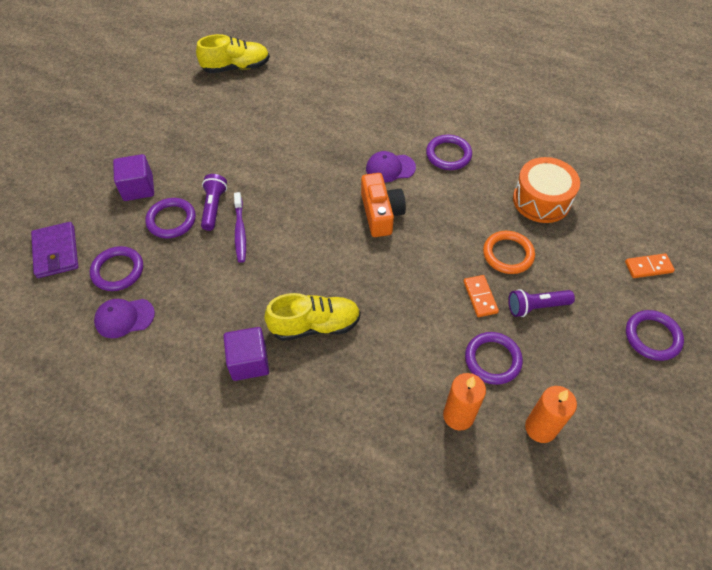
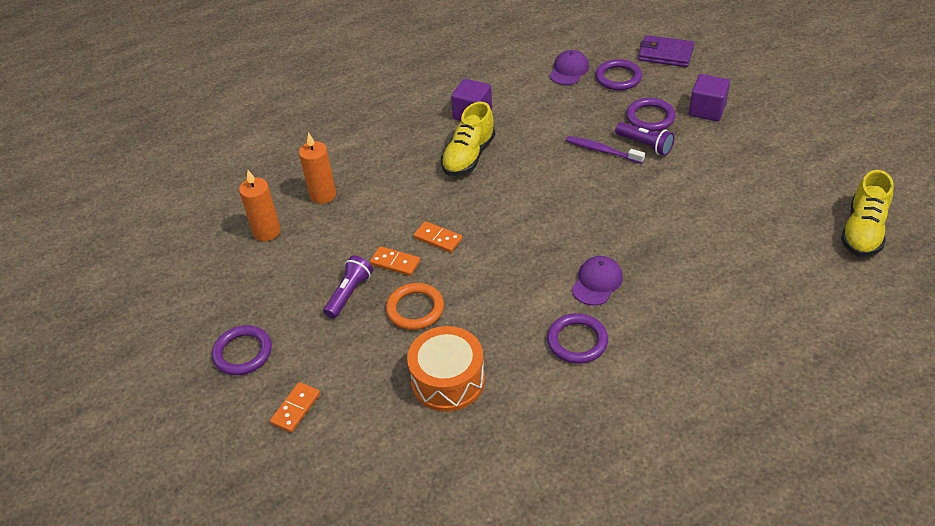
camera: 130 degrees right, 10 degrees down
(381, 213) = (544, 246): orange camera -> none
(430, 284) = (438, 238): none -> orange domino
(492, 359) = (339, 237): purple ring -> none

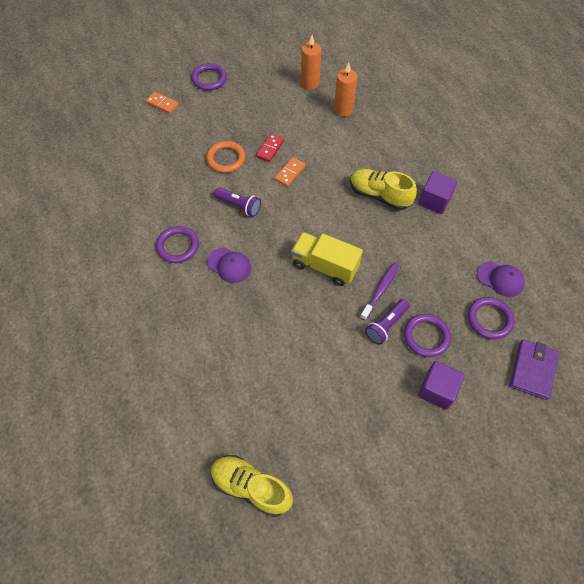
camera: 90 degrees right, 15 degrees up
(349, 293) = (246, 125): purple flashlight -> purple flashlight (239, 206)
(395, 263) = (270, 149): orange domino -> red domino
(448, 380) = (164, 174): orange drum -> none
(579, 196) = (325, 266): none -> yellow truck

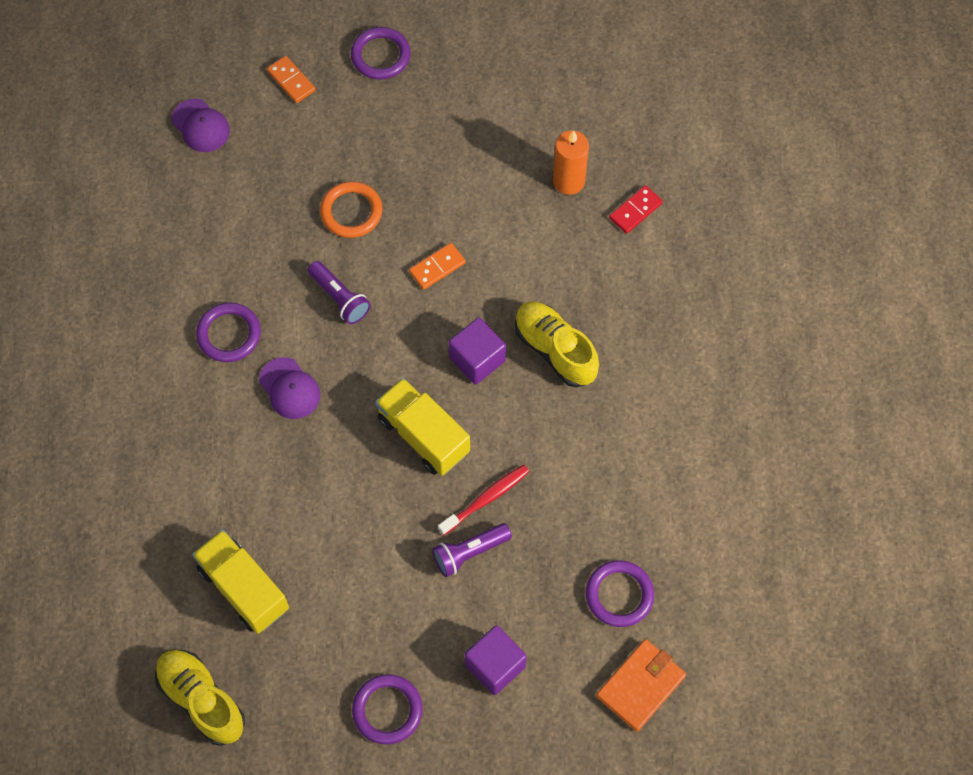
camera: 20 degrees right, 5 degrees up
(250, 399) = (244, 588): none -> yellow truck
(270, 149) = (424, 216): red domino -> red domino (635, 210)
(310, 83) = (538, 114): orange candle -> none
(380, 290) = (486, 499): purple toothbrush -> red toothbrush
(426, 336) = (517, 588): purple ring -> purple ring (387, 710)
(434, 201) = (634, 386): purple cube -> purple cube (477, 359)
(500, 279) = (667, 542): purple cap -> purple cap (200, 126)
(532, 370) = (641, 686): purple wallet -> orange wallet

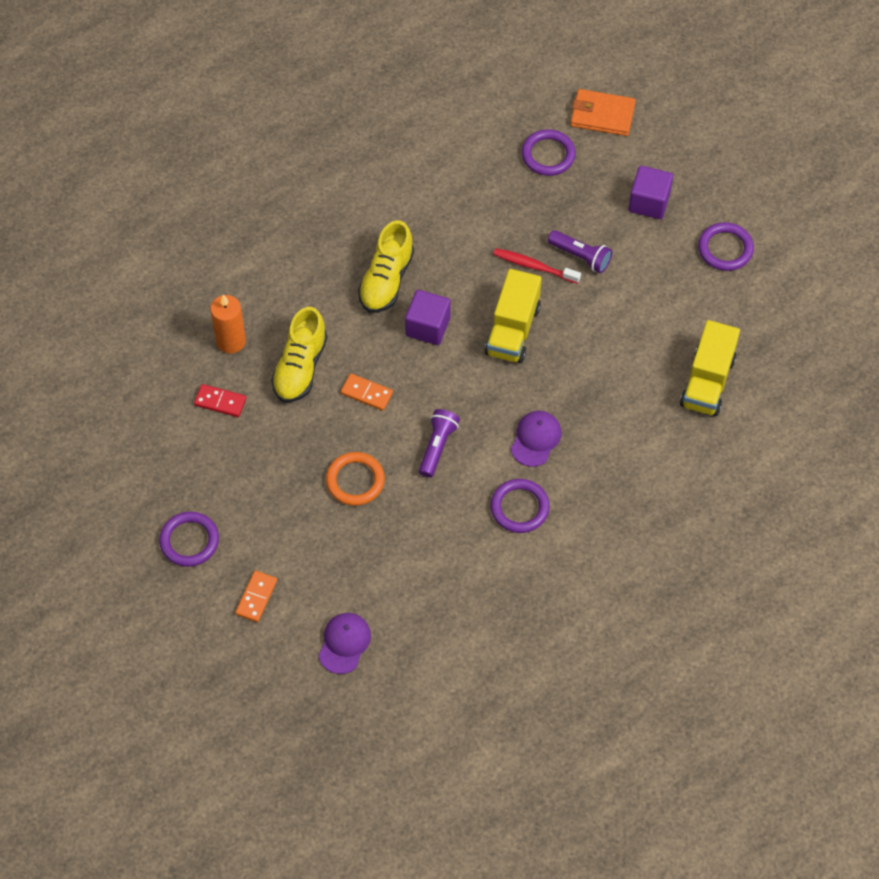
camera: 120 degrees left, 5 degrees down
(202, 700) = (802, 363): yellow shoe -> yellow shoe (300, 367)
(635, 210) = (230, 284): red domino -> red domino (220, 402)

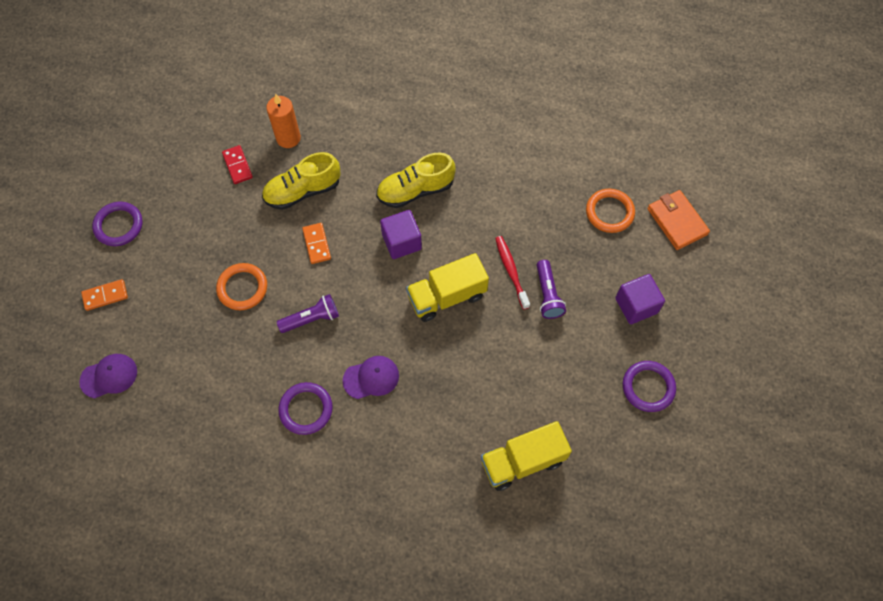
camera: 50 degrees right, 5 degrees up
(548, 155) = (609, 212): purple ring -> orange ring

